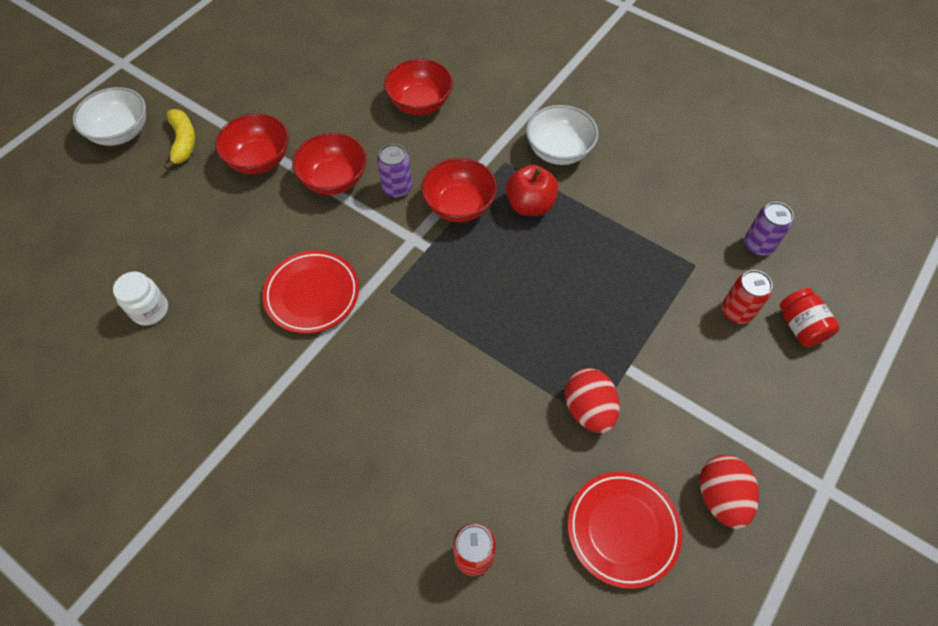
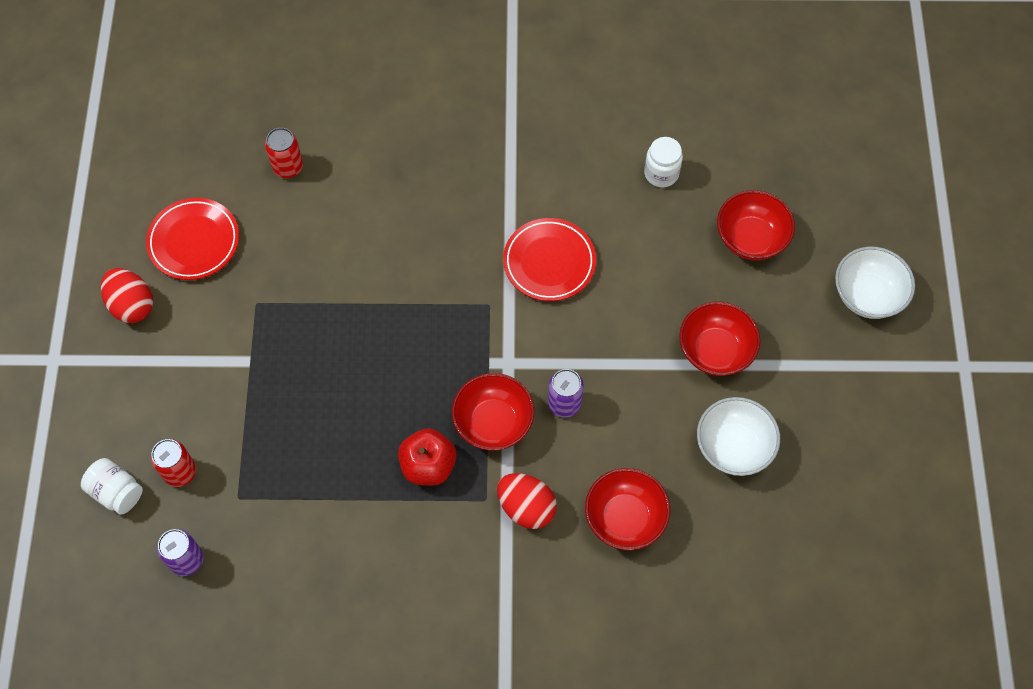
camera: 145 degrees right, 5 degrees up
(183, 142) = (801, 322): yellow banana -> none
(334, 179) = (629, 375): red bowl -> red bowl (751, 238)
(559, 151) = (441, 550): white bowl -> white bowl (733, 446)
(588, 409) = (264, 309): red egg -> red egg (526, 507)
(800, 327) = (116, 492): red jar -> white jar

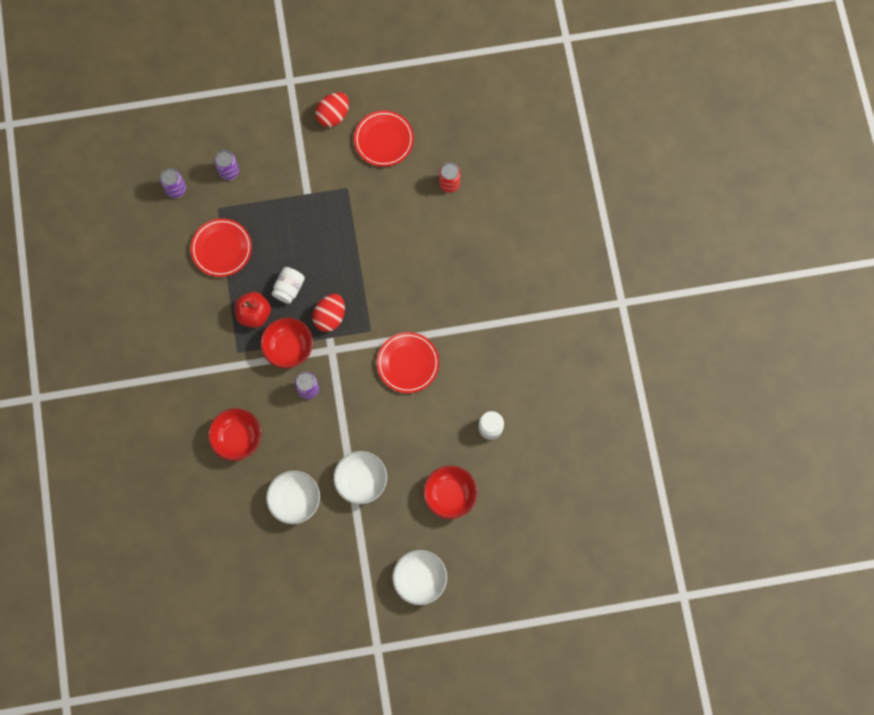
camera: 80 degrees right, 10 degrees up
(116, 492) = (211, 140): white jar -> white jar (289, 288)
(180, 472) = (229, 171): red can -> purple can
(308, 501) = (222, 249): none -> red plate
(526, 507) = (236, 377): red egg -> red egg (330, 317)
(715, 350) = (361, 480): red bowl -> white bowl

